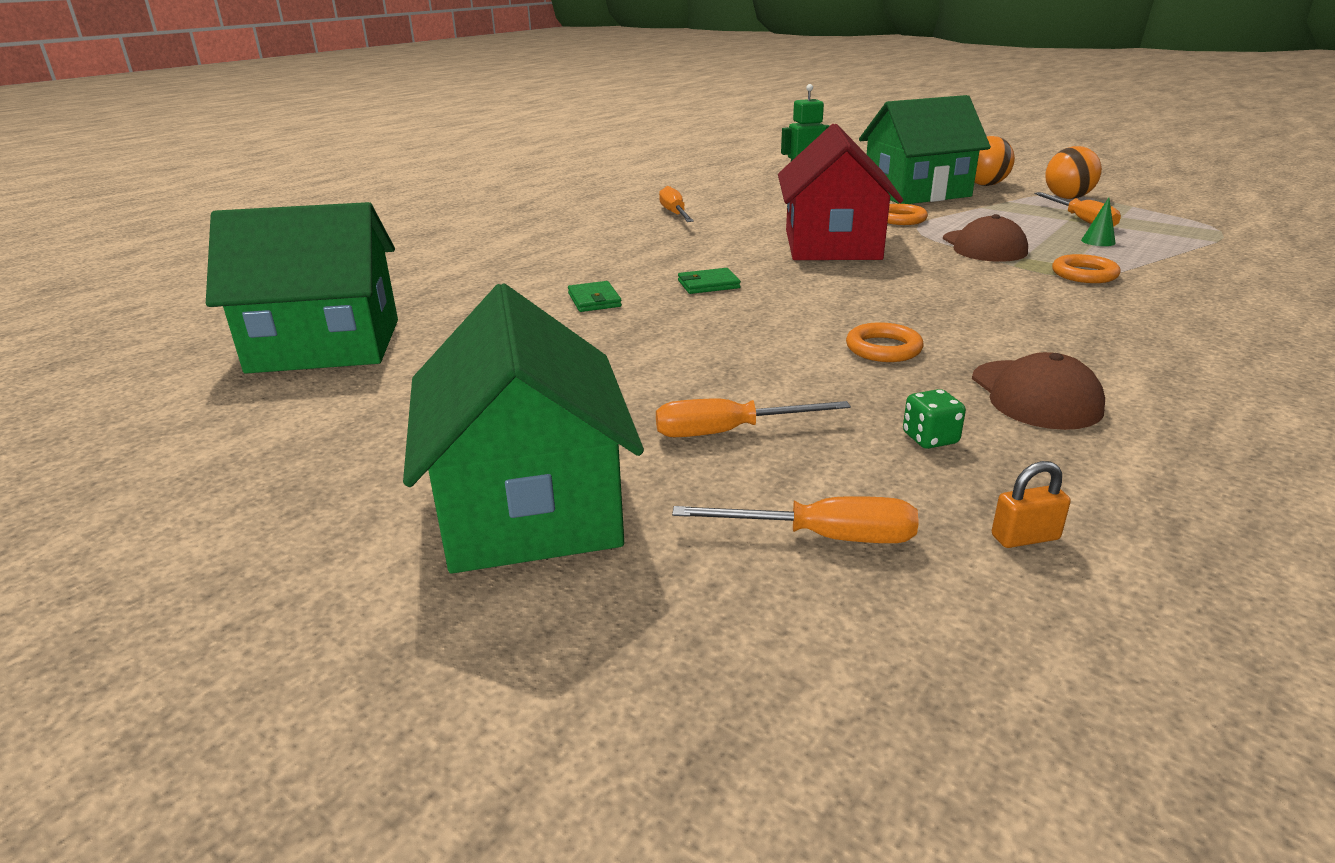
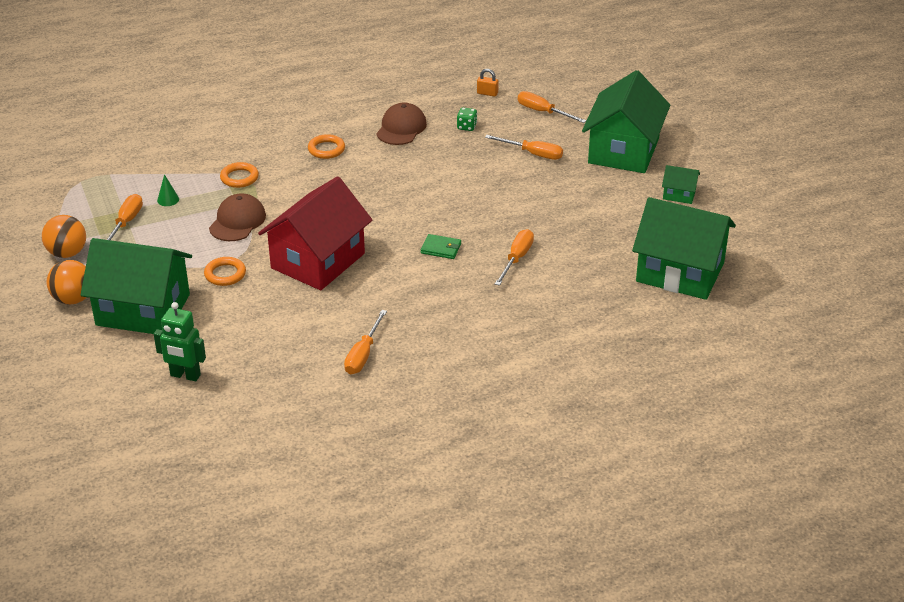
camera: 150 degrees left, 10 degrees up
(352, 453) = (679, 194): none -> green house
(594, 300) = (517, 259): green wallet -> orange screwdriver
(883, 348) = (420, 169): orange ring -> orange ring (326, 149)

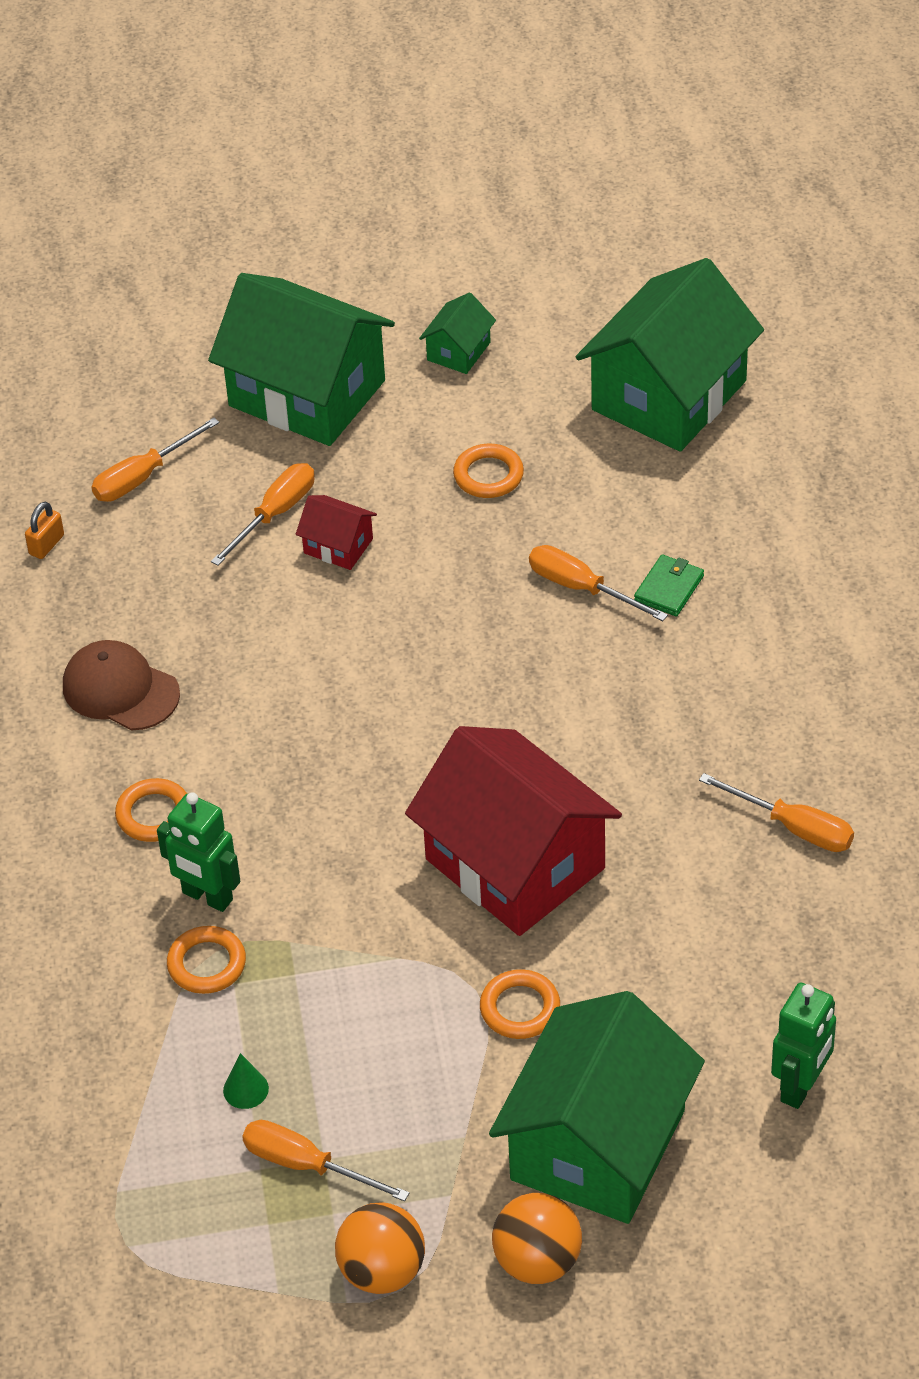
camera: 75 degrees left, 10 degrees up
(237, 221) = (355, 977): brown cap -> none
(279, 172) = (207, 897): none -> green robot
(441, 248) = (525, 684): green wallet -> green wallet (669, 588)
(466, 127) = (152, 592): green dice -> none
(518, 176) = (338, 546): none -> red house
(588, 217) = (488, 475): none -> orange ring

